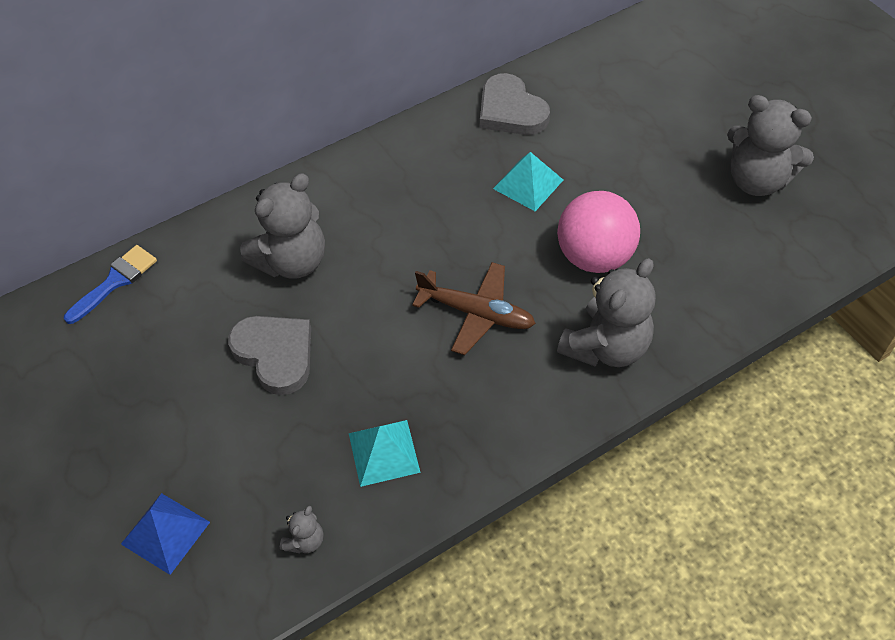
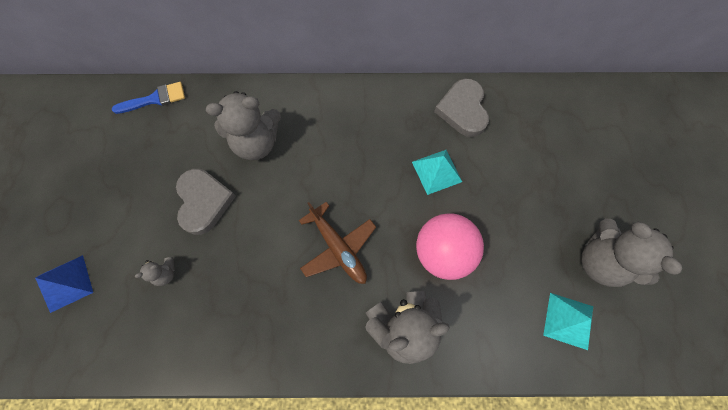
camera: 30 degrees right, 15 degrees up
(305, 541) = (132, 342): grey teddy bear -> grey teddy bear (166, 273)
(384, 452) = (216, 311): turquoise pyramid -> turquoise pyramid (568, 320)

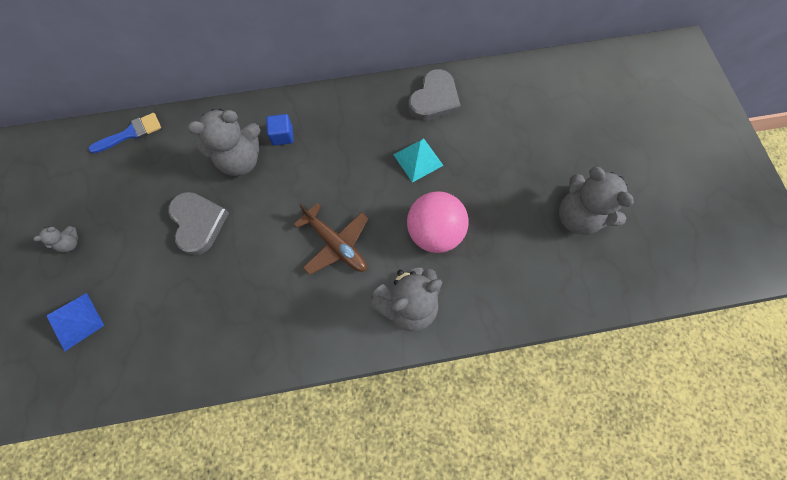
camera: 10 degrees left, 0 degrees up
(166, 273) = (173, 295): grey teddy bear -> grey teddy bear (70, 243)
(302, 124) = (282, 136): none -> blue cube
(463, 110) = (434, 99): grey heart -> grey heart turned 135 degrees counterclockwise
(568, 320) = (556, 272): turquoise pyramid -> none

